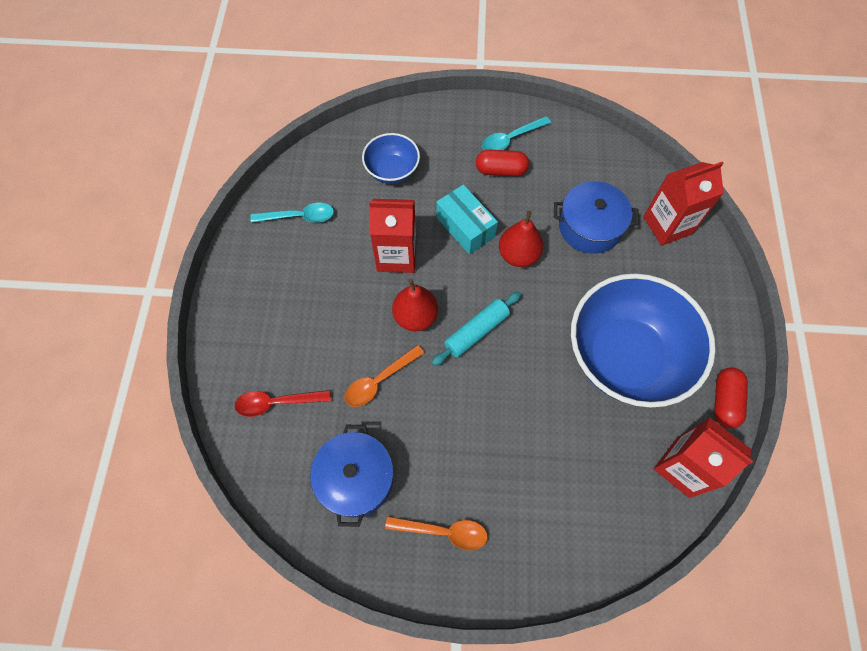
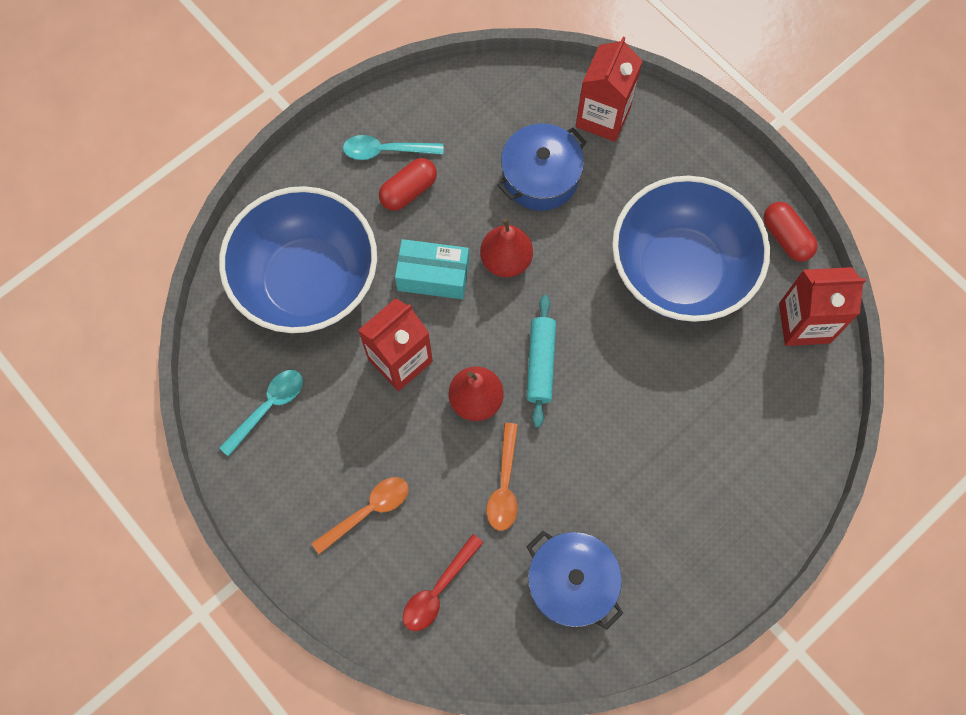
camera: 45 degrees left, 5 degrees up
(392, 171) = (307, 281): blue bowl -> blue bowl, size x2.07
(443, 531) = (681, 552): orange spoon -> orange spoon (368, 511)
(511, 139) = (386, 151): turquoise spoon -> turquoise spoon turned 75 degrees clockwise

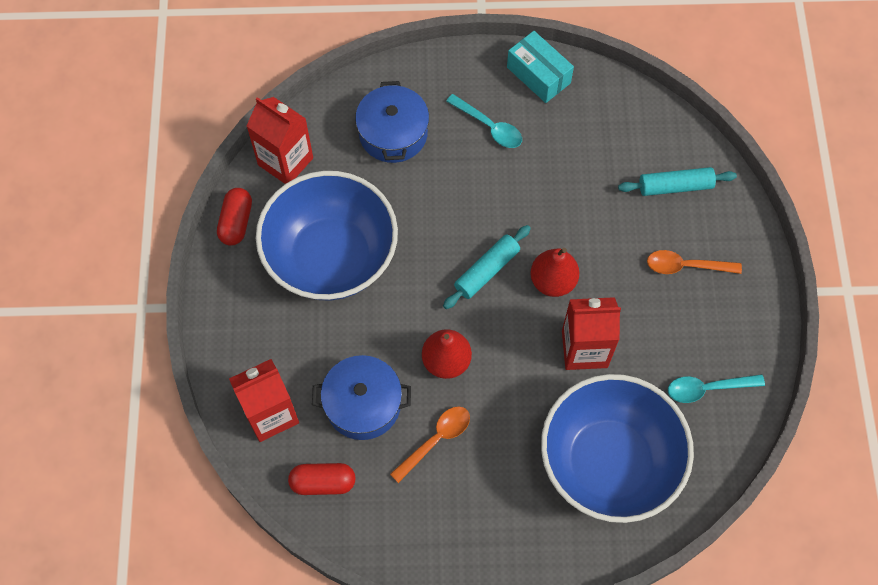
camera: 140 degrees left, 5 degrees down
(386, 151) = (462, 524): turquoise spoon -> turquoise spoon (489, 127)
(408, 191) = (472, 475): red capsule -> red capsule (323, 482)
(433, 276) = (510, 391): turquoise box -> turquoise box (538, 75)
(438, 590) = (675, 186): red spoon -> turquoise rolling pin
(504, 485) = (579, 214): orange spoon -> orange spoon (436, 440)
(571, 583) = (585, 129): blue pot -> blue pot (393, 133)

